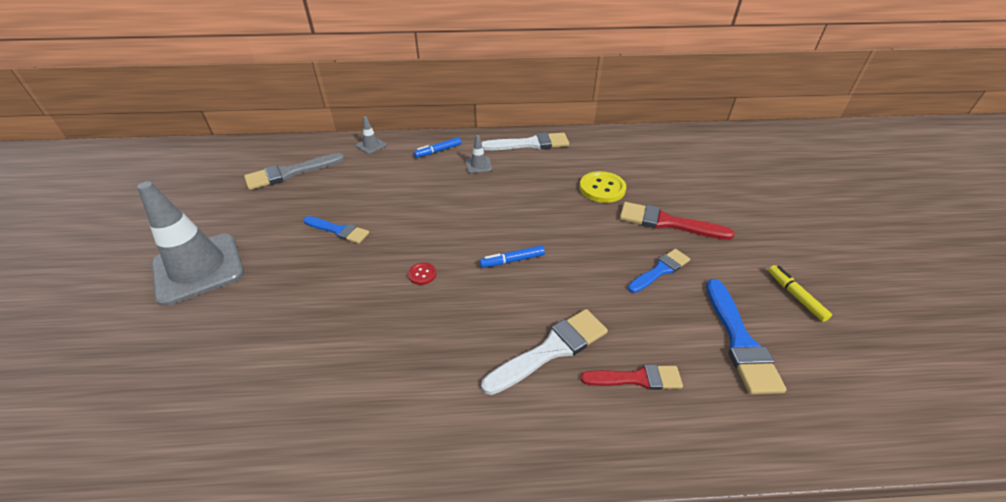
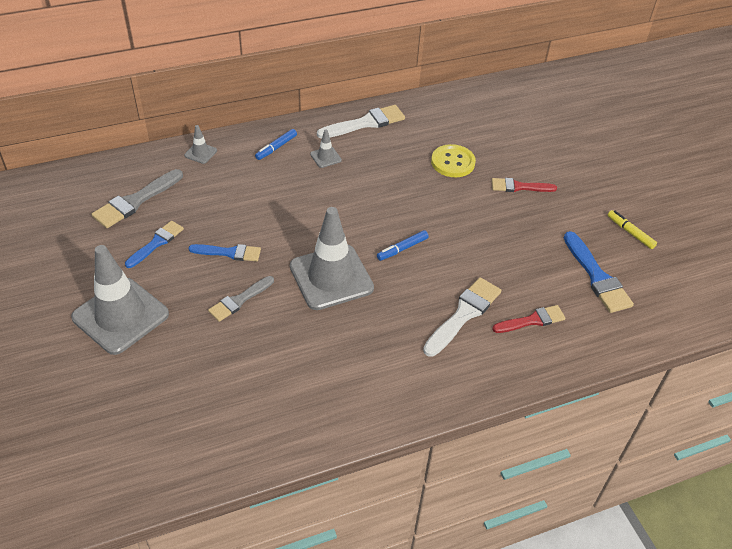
camera: 20 degrees left, 5 degrees up
(317, 278) = (239, 300): none -> grey brush
(422, 274) = (331, 277): red button -> grey traffic cone
(660, 270) = (525, 232): blue brush -> blue brush (156, 243)
(667, 222) = (519, 187): red brush -> red brush, size x0.66

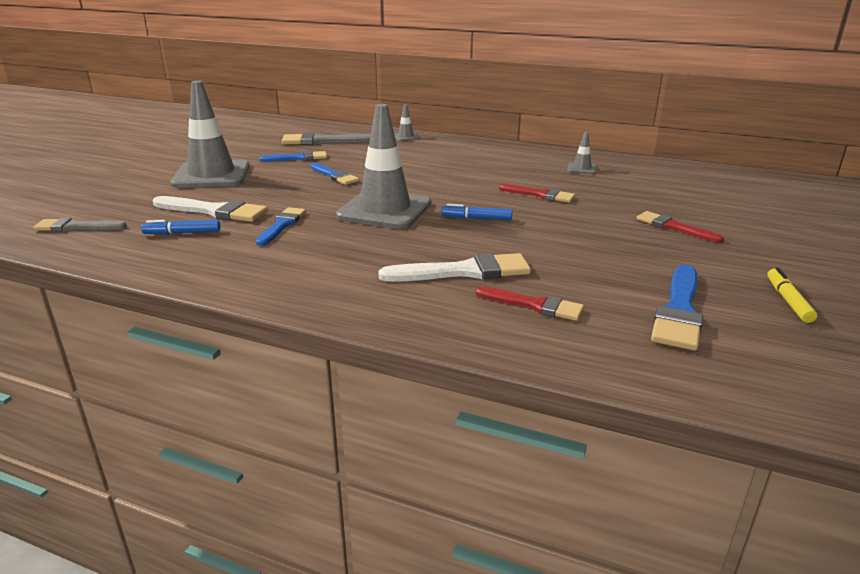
camera: 45 degrees right, 20 degrees down
(239, 300) = (295, 195): grey brush -> grey brush (76, 227)
(276, 148) = (466, 148): blue marker -> blue marker (182, 233)
(287, 344) = (282, 225): none -> blue brush
(325, 157) = (498, 162): grey traffic cone -> grey traffic cone (581, 168)
(365, 123) = (566, 157): white brush -> white brush (214, 211)
(407, 191) = (540, 195): none -> red brush
(453, 162) = (618, 195): yellow button -> none

